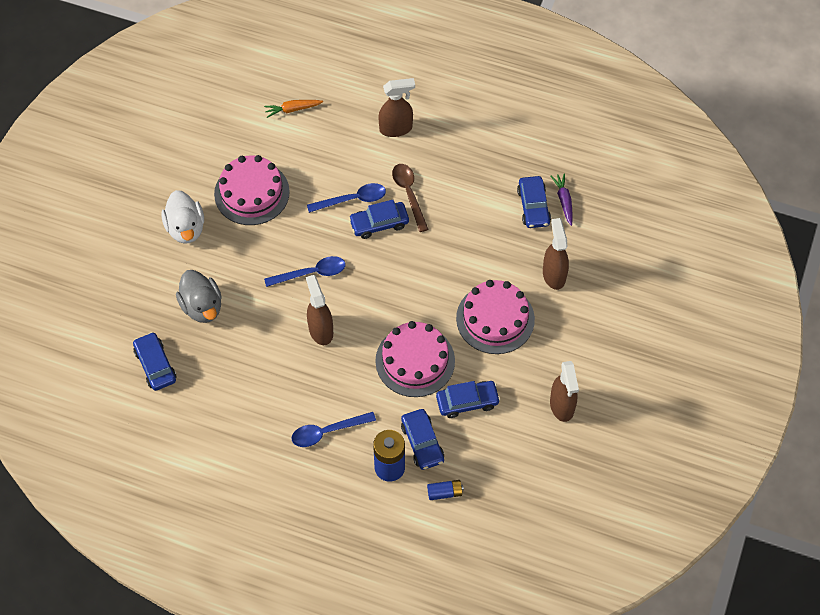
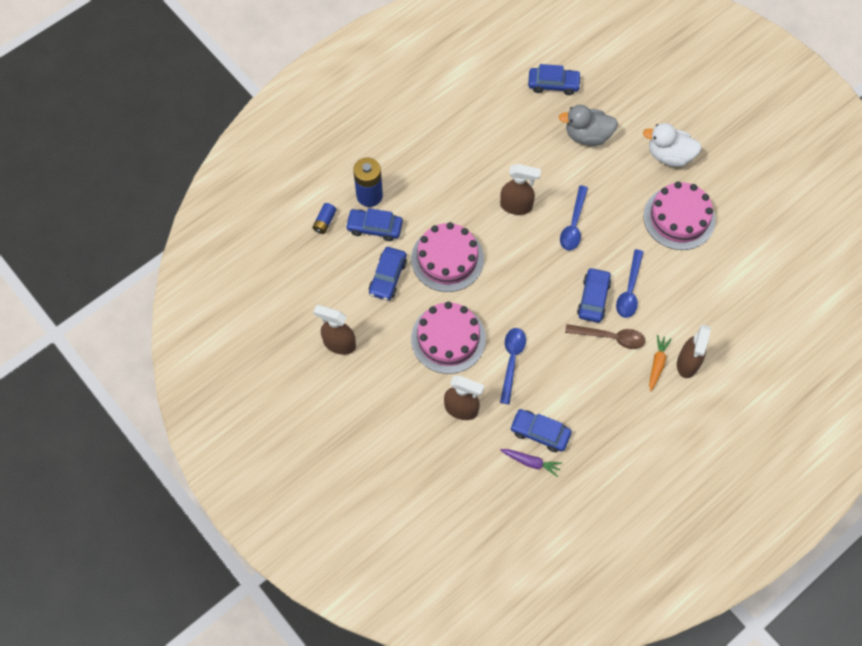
camera: 120 degrees right, 5 degrees up
(292, 109) = (753, 290): orange carrot -> orange carrot (657, 364)
(327, 432) = (425, 169): blue spoon -> blue spoon (512, 361)

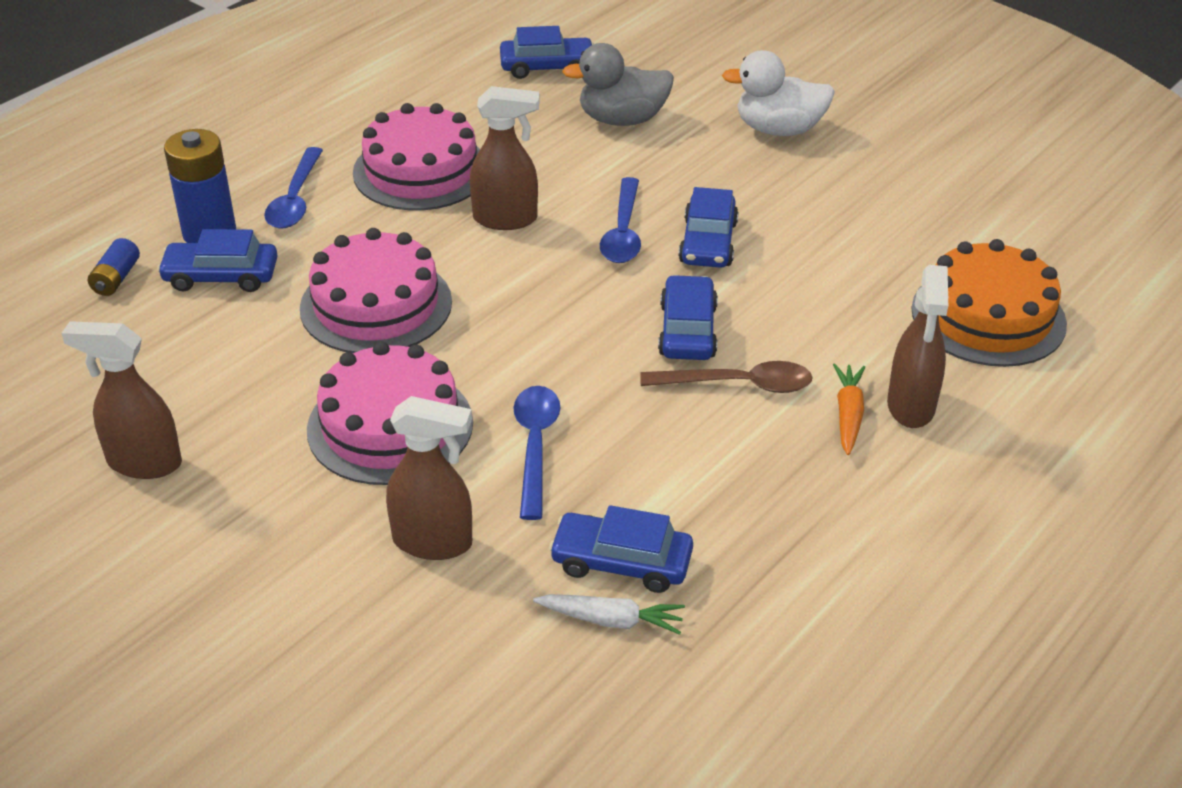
camera: 10 degrees left, 25 degrees down
(388, 277) = (251, 345): blue car -> blue car (708, 242)
(531, 462) = (611, 620): purple carrot -> white carrot
(629, 290) = (757, 310): blue spoon -> blue spoon (295, 199)
(679, 218) = (822, 203): pink cake -> pink cake (421, 171)
(741, 311) = (988, 316): none -> orange cake

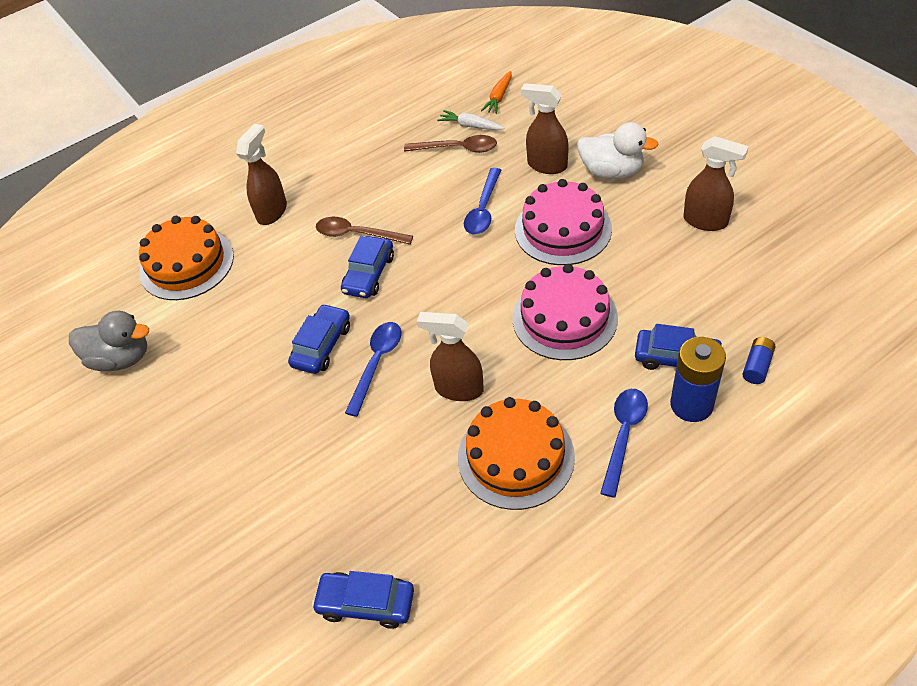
camera: 160 degrees left, 10 degrees up
(421, 171) = (516, 457): pink cake -> orange cake
(621, 562) = (457, 149): blue car -> brown spoon
(622, 119) = (326, 501): grey duck -> grey duck (121, 358)
(778, 129) = (204, 465): white duck -> white duck (612, 171)
(848, 415) = (308, 210): orange carrot -> orange carrot (499, 97)

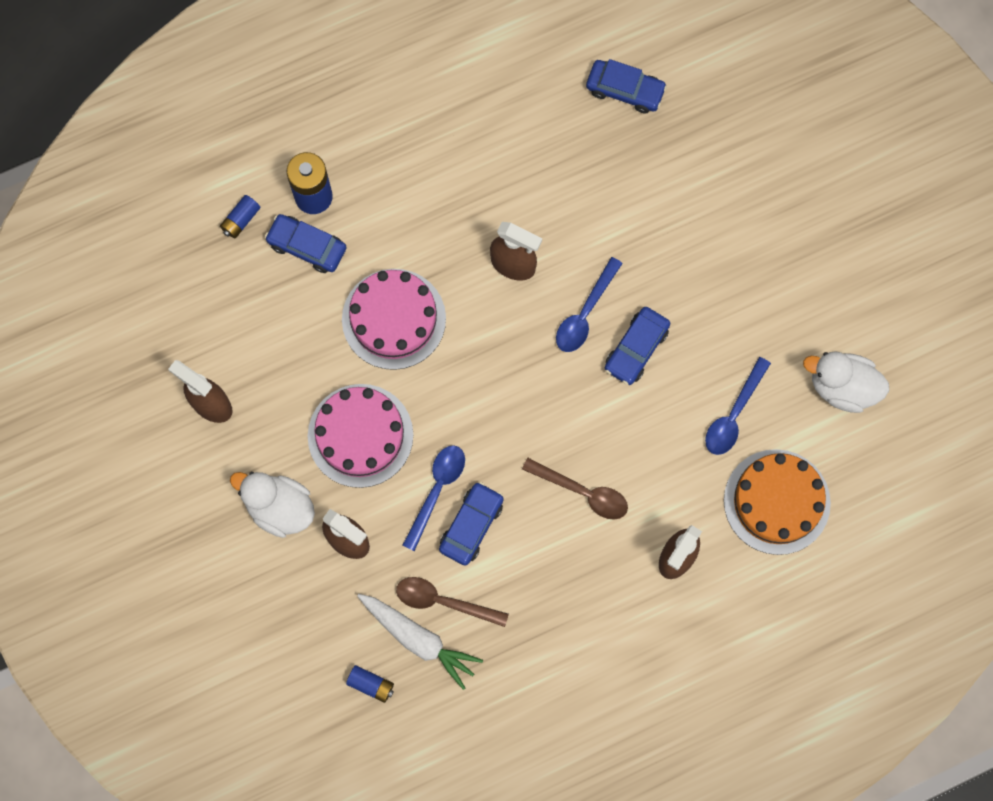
camera: 175 degrees left, 25 degrees up
(121, 358) = (842, 387): grey duck -> white duck
(369, 274) = (577, 430): blue car -> blue car (471, 525)
(470, 126) = (418, 639): white carrot -> white carrot, size x1.62
(499, 97) = (371, 684): orange carrot -> blue battery
(516, 457) = (479, 184): orange cake -> none
(623, 436) = (382, 181): blue spoon -> blue spoon (733, 414)

